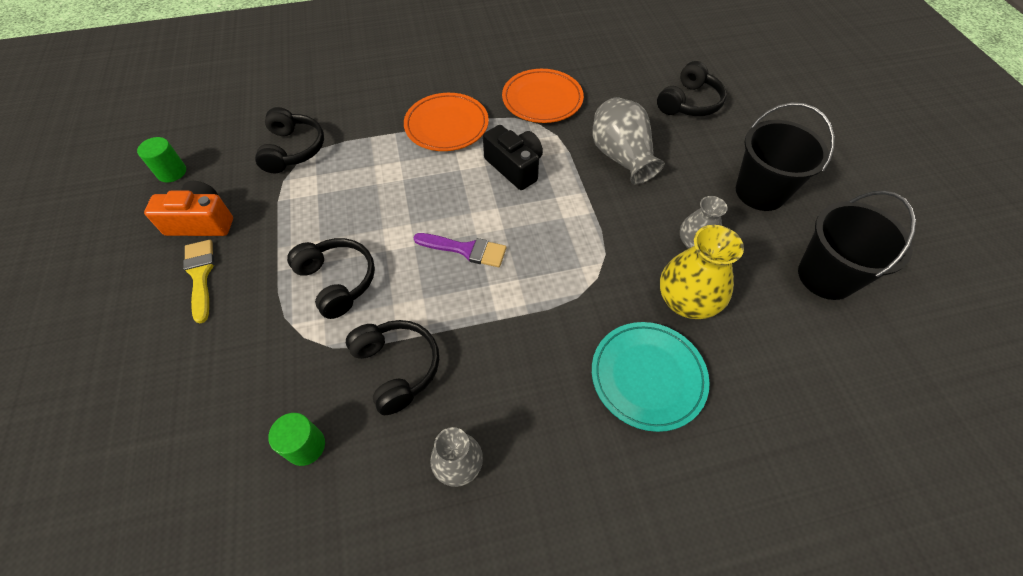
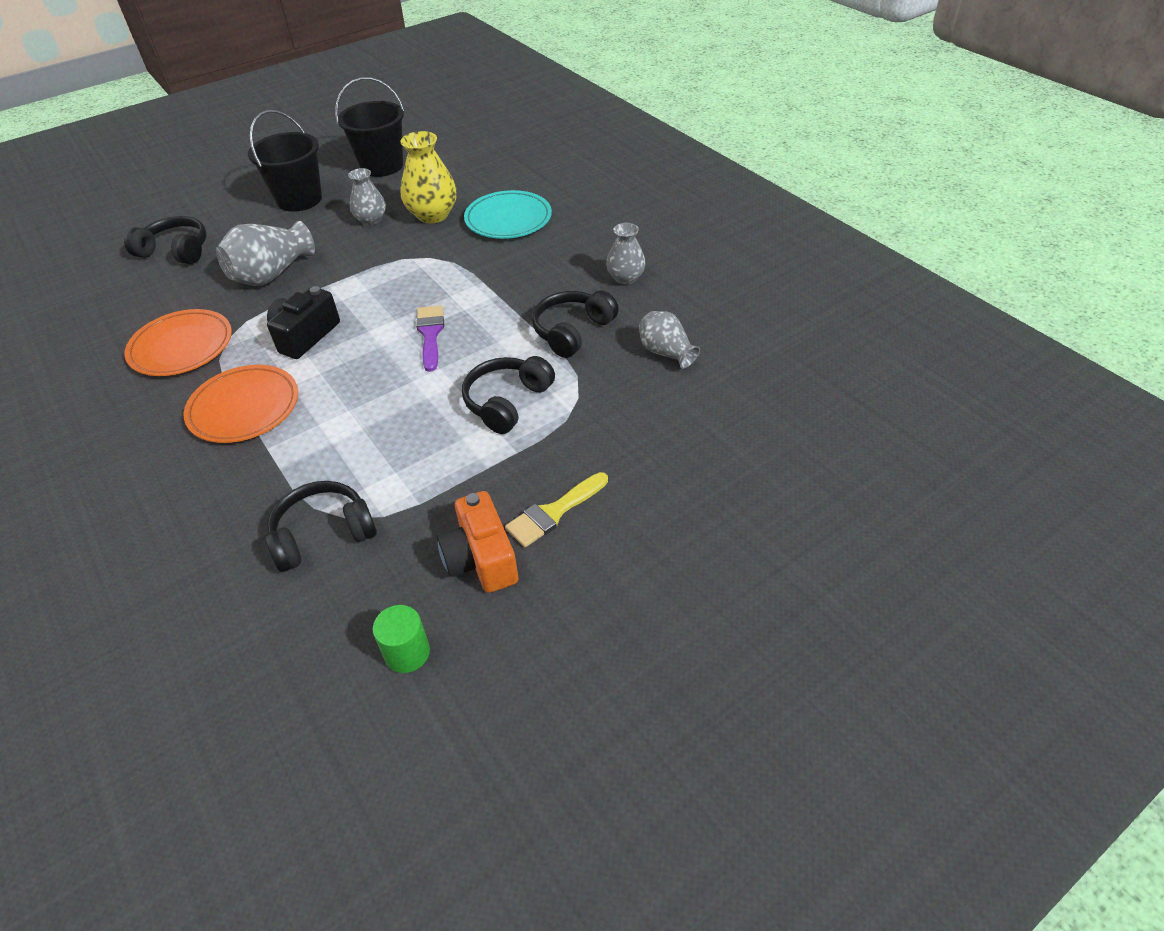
camera: 110 degrees left, 10 degrees down
(305, 446) = (666, 352): green cylinder -> grey vase

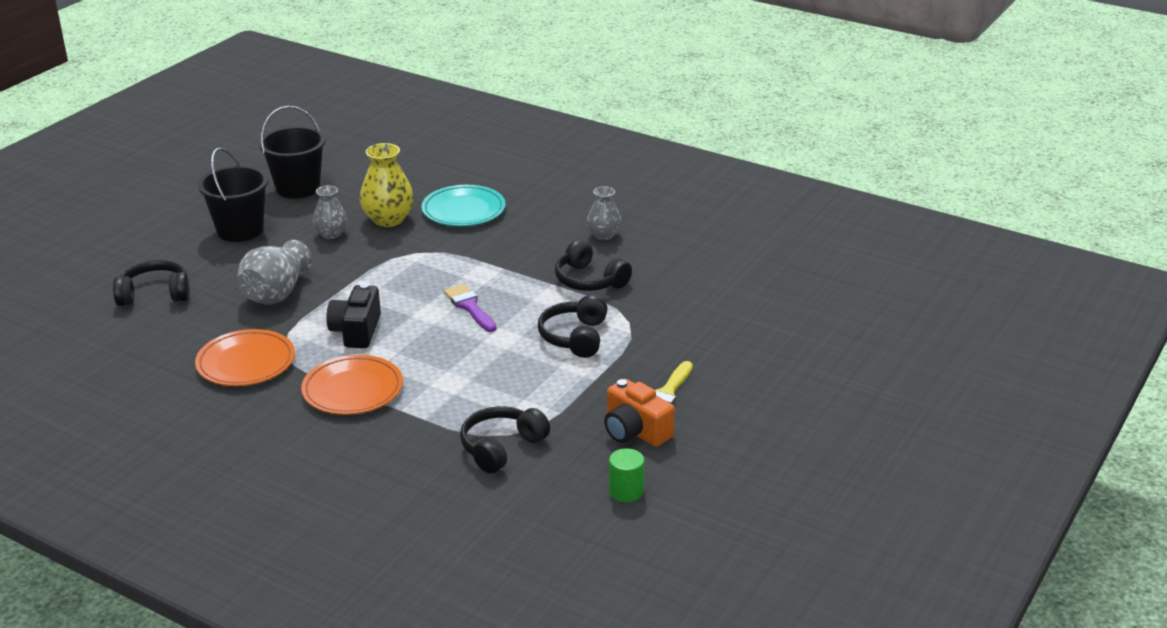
camera: 25 degrees left, 15 degrees down
(572, 331) = (589, 280): black headphones -> black headphones turned 60 degrees counterclockwise
(666, 352) = (675, 279): grey vase -> none

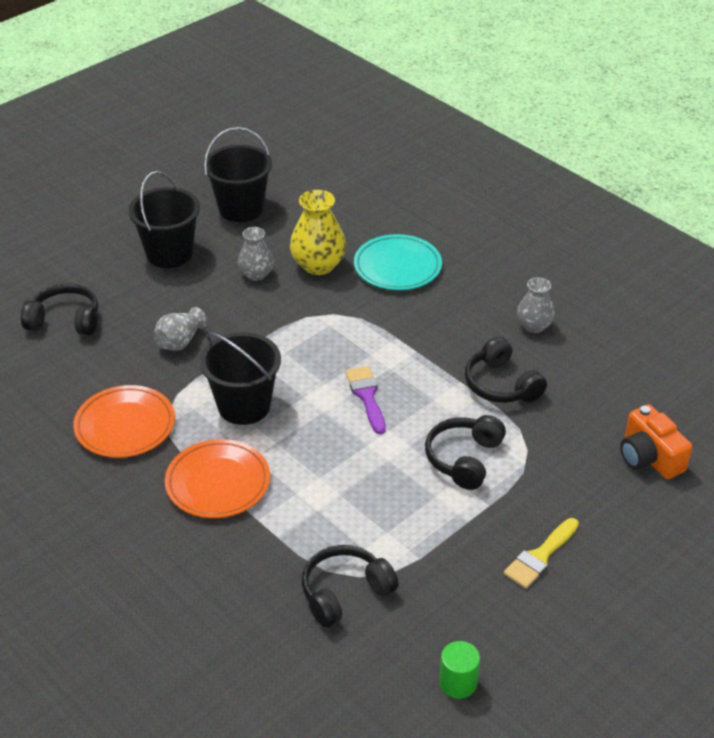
camera: 15 degrees right, 10 degrees up
(276, 294) = (180, 342): grey vase -> grey vase, size x0.63
(356, 331) = (244, 406): black camera -> black bucket
(635, 431) = (491, 601): orange camera -> orange camera (649, 457)

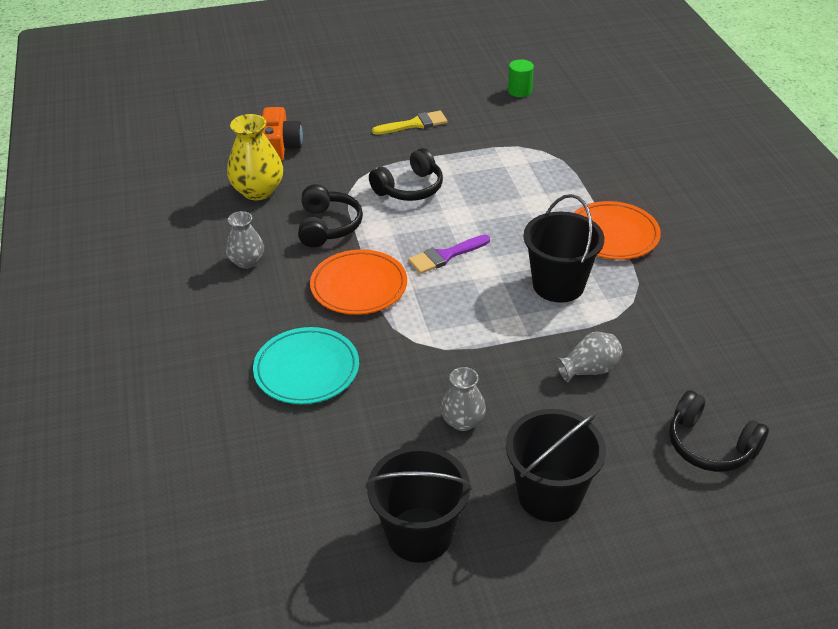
camera: 150 degrees left, 0 degrees up
(125, 425) = (676, 305): orange plate -> orange plate (359, 286)
(318, 265) = (387, 405): yellow vase -> yellow vase (258, 191)
(345, 593) = (558, 145): black headphones -> none
(367, 396) = (445, 256): purple brush -> purple brush turned 45 degrees clockwise

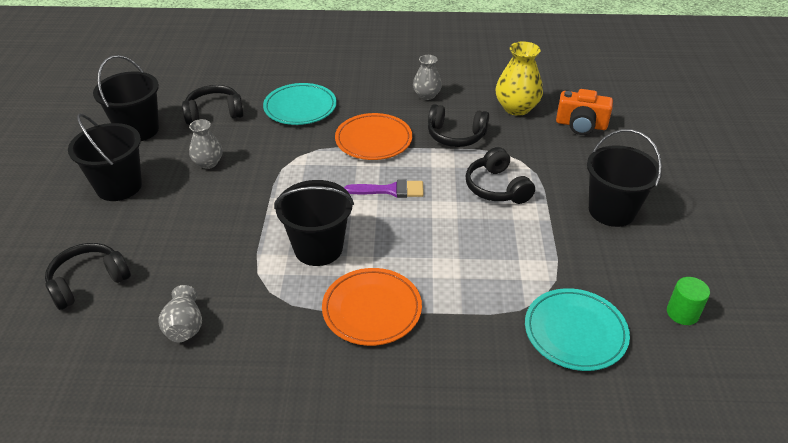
camera: 105 degrees right, 0 degrees up
(347, 458) = (214, 113): none -> black headphones
(414, 124) = (611, 211): yellow brush -> black bucket
(445, 256) = (390, 190): purple brush -> purple brush turned 105 degrees clockwise
(569, 133) = (575, 332): none -> turquoise plate
(589, 370) = (210, 238): grey vase -> grey vase (185, 326)

